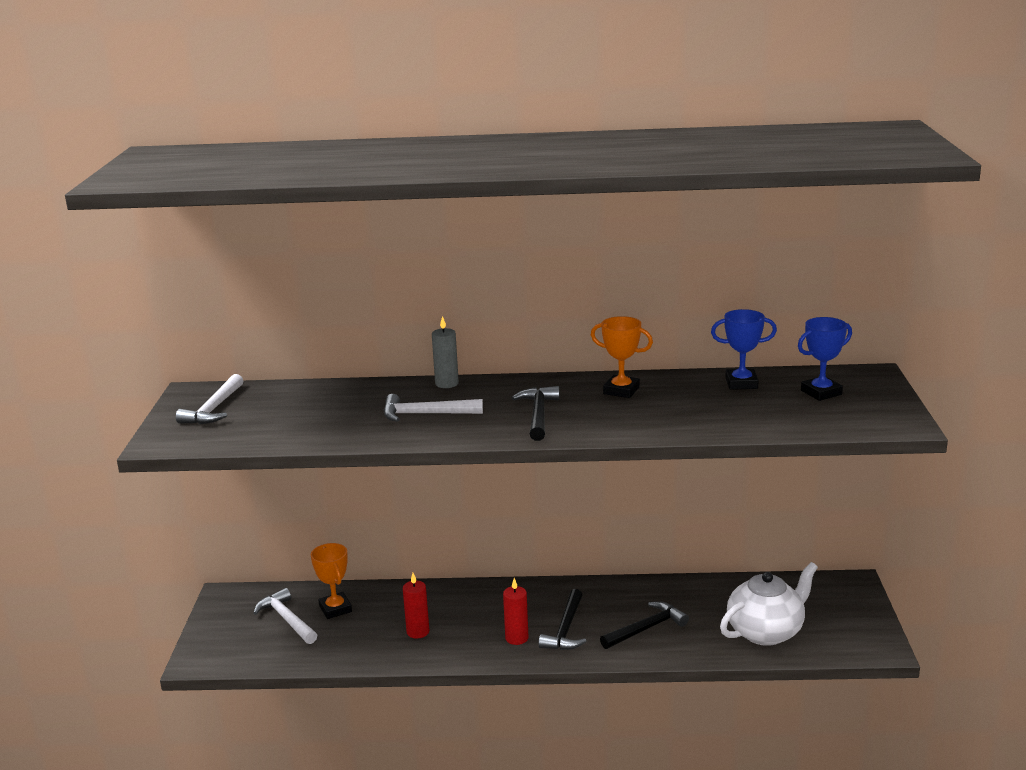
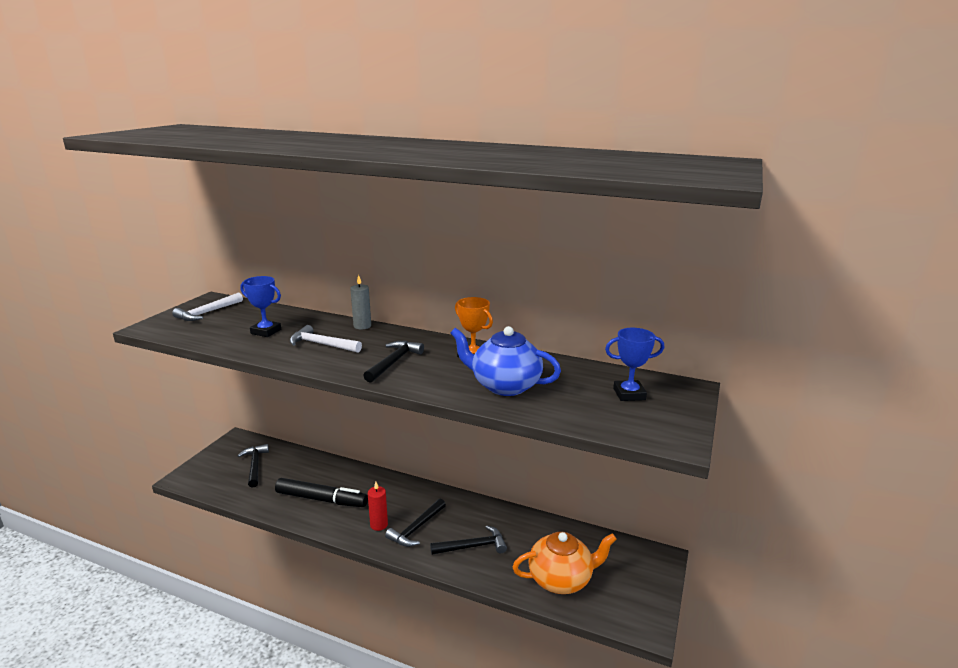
camera: 20 degrees right, 0 degrees up
(287, 619) = (255, 465): white hammer -> black hammer
(335, 609) = (288, 467): orange trophy -> none
(418, 632) = (321, 499): red candle -> black marker
(689, 412) = (504, 386): none -> blue teapot
(741, 383) = (570, 371): blue trophy -> blue trophy (266, 331)
(766, 632) = (561, 579): white teapot -> orange teapot

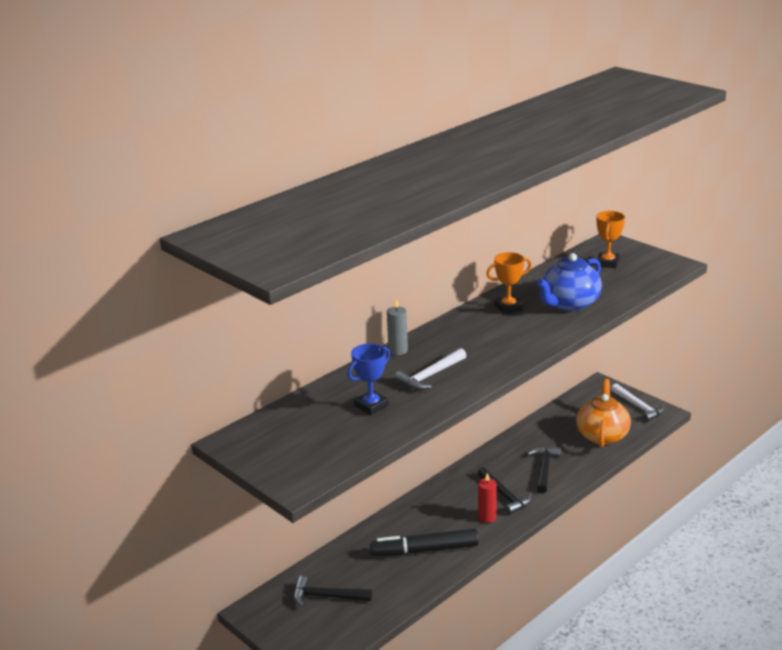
camera: 65 degrees left, 5 degrees up
(207, 313) = (278, 444): white hammer -> white hammer (639, 407)
(321, 499) = (424, 550): black marker -> black marker turned 135 degrees counterclockwise
(394, 362) = (495, 344): black hammer -> none
(629, 394) = (607, 263): blue trophy -> orange trophy

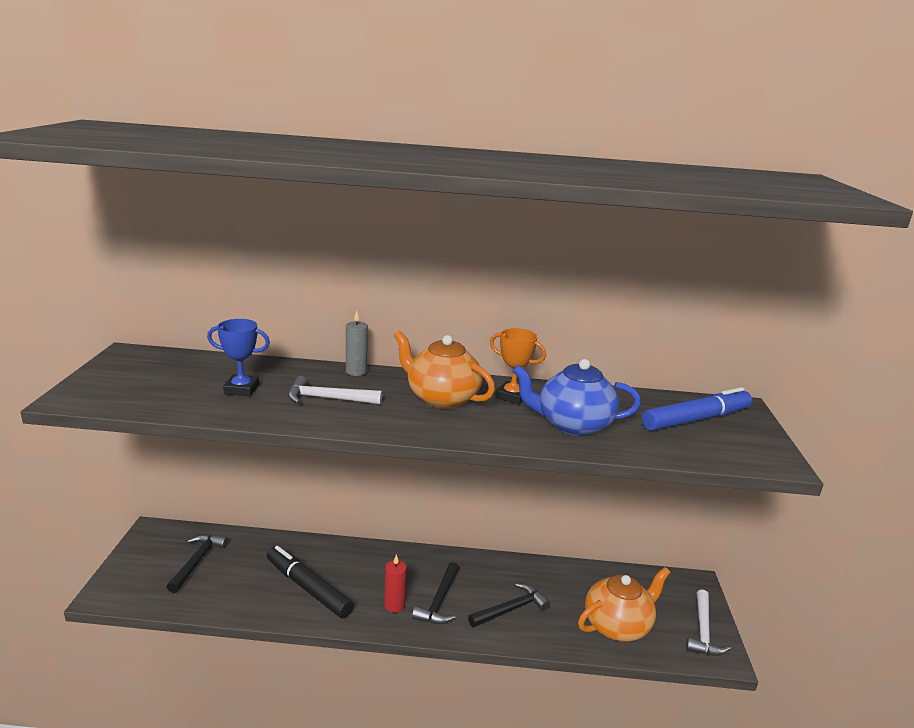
camera: 45 degrees right, 5 degrees down
(326, 597) = (197, 561): black hammer -> black hammer turned 45 degrees clockwise
(481, 333) = (442, 398): none -> orange teapot
(607, 263) = (696, 419): orange trophy -> blue marker

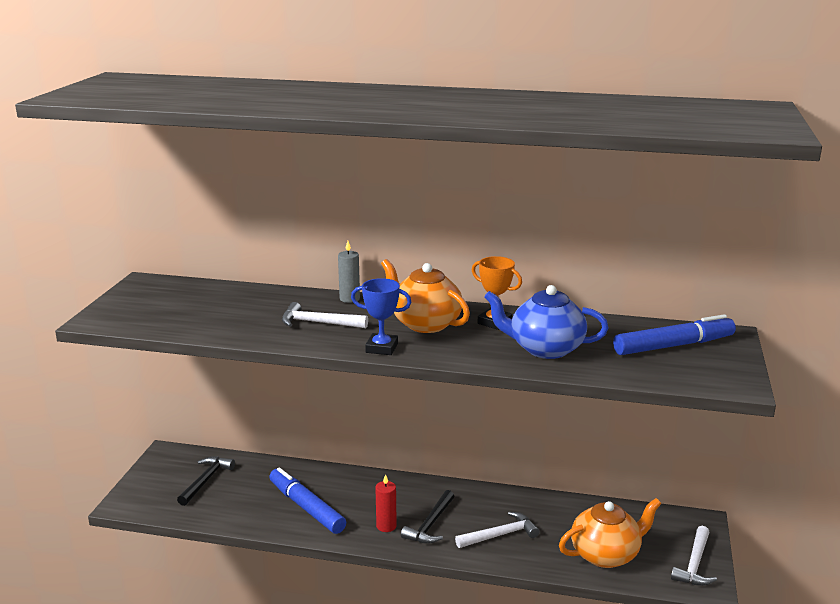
camera: 10 degrees right, 0 degrees up
(241, 389) = (242, 314): blue trophy -> blue trophy (381, 348)
(308, 588) = (306, 507): black marker -> blue marker
(511, 609) = (500, 535): black hammer -> white hammer

